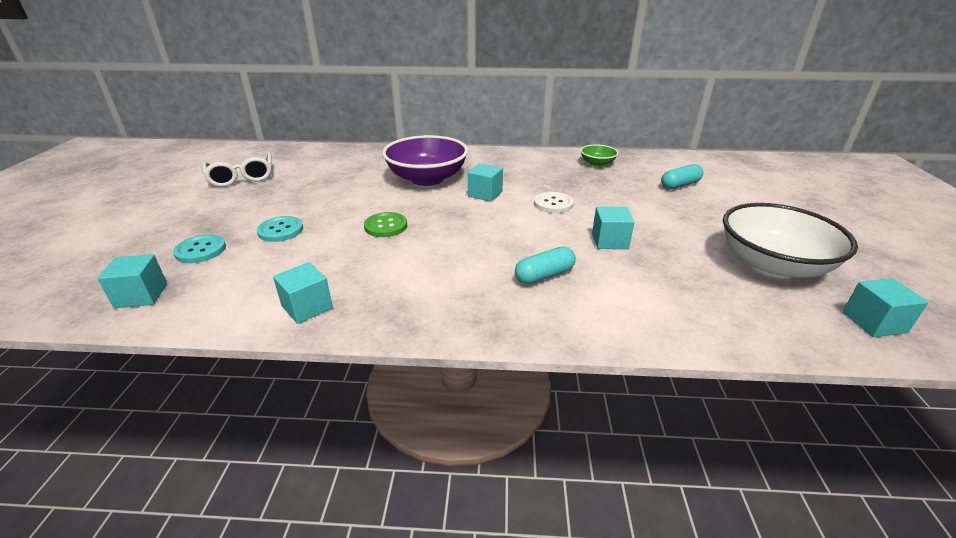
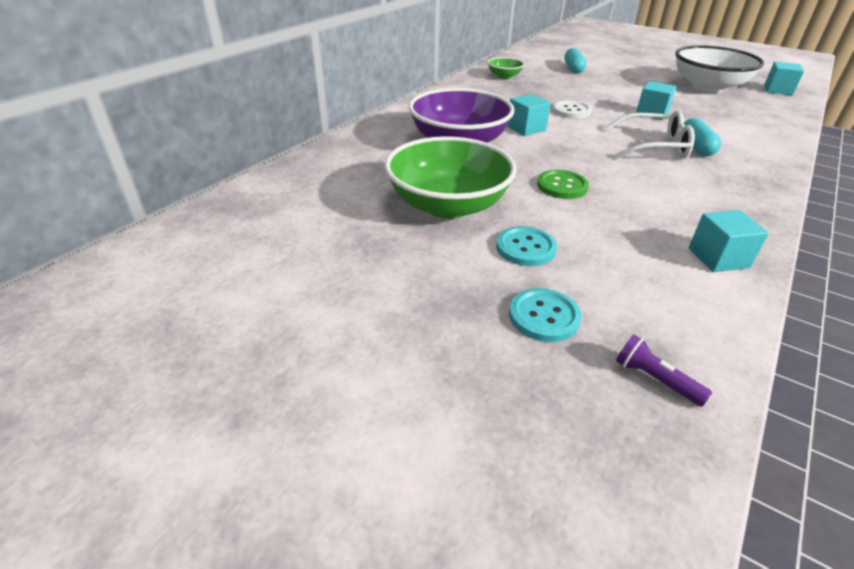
camera: 60 degrees left, 5 degrees up
(141, 295) = (655, 379): turquoise cube -> purple flashlight
(241, 177) = (301, 255): white glasses -> white glasses (653, 146)
(323, 197) = (448, 205): none -> green bowl

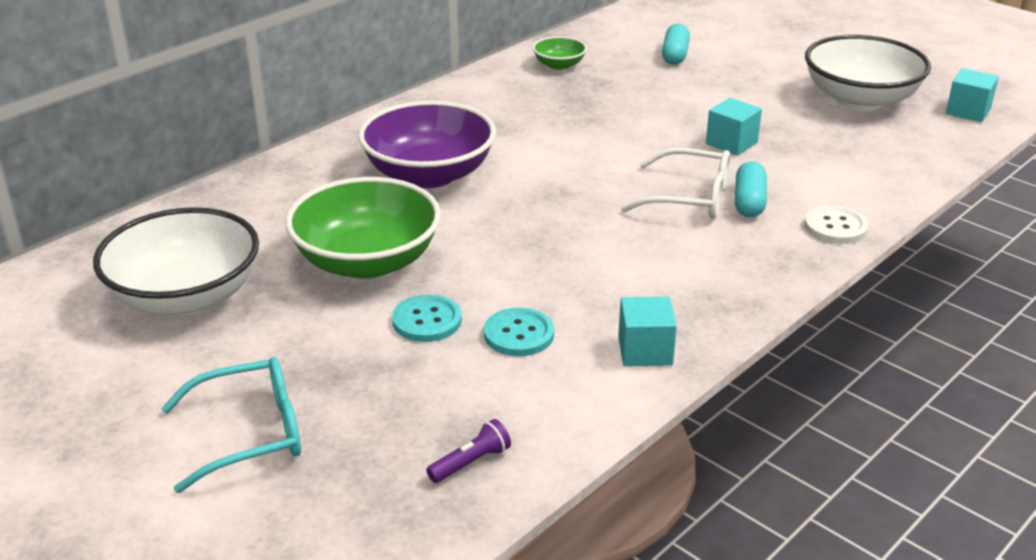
camera: 10 degrees right, 5 degrees down
(306, 244) = (186, 297): none -> white bowl
(424, 372) = (250, 434): none -> turquoise glasses
(526, 128) = (533, 158): turquoise cube -> none
(544, 316) = (399, 395): turquoise button -> turquoise button (519, 334)
(562, 186) = (523, 247): green button -> none
(571, 111) = (616, 133): white button -> white button (835, 227)
(655, 379) = (471, 462): purple flashlight -> purple flashlight turned 90 degrees clockwise

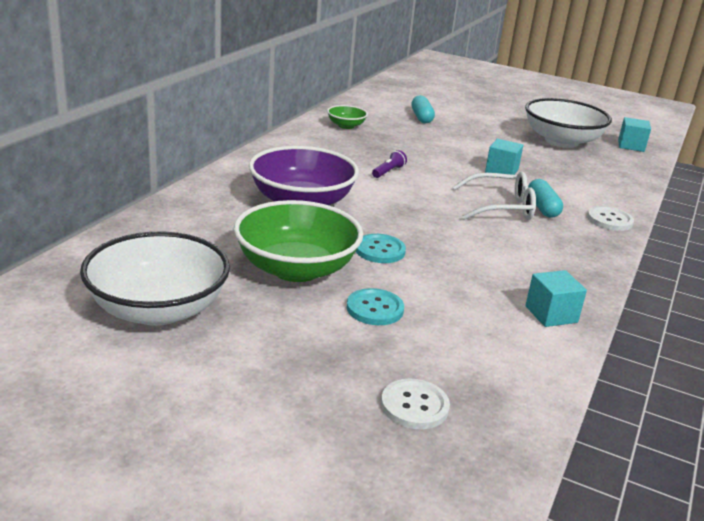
camera: 20 degrees left, 5 degrees down
(250, 434) = (289, 416): turquoise glasses -> none
(394, 441) = (414, 406): none -> white button
(471, 462) = (487, 414): purple flashlight -> purple flashlight (388, 171)
(519, 334) = (452, 312): turquoise button -> turquoise button (380, 250)

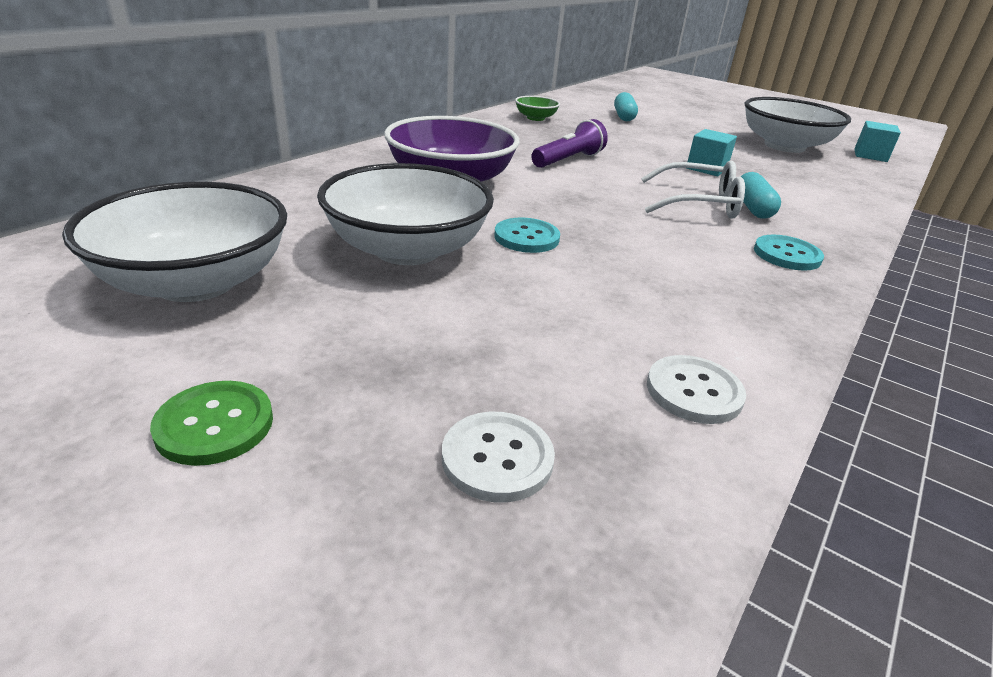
camera: 10 degrees right, 5 degrees up
(236, 403) = (215, 425): none -> green button
(296, 269) = (407, 250): green bowl -> white bowl
(375, 309) = (491, 306): turquoise button -> turquoise button (787, 255)
(388, 171) = (568, 160): purple flashlight -> purple flashlight, size x1.67
(551, 314) = (748, 336): turquoise cube -> none
(609, 220) = (842, 227): white button -> white button (694, 391)

